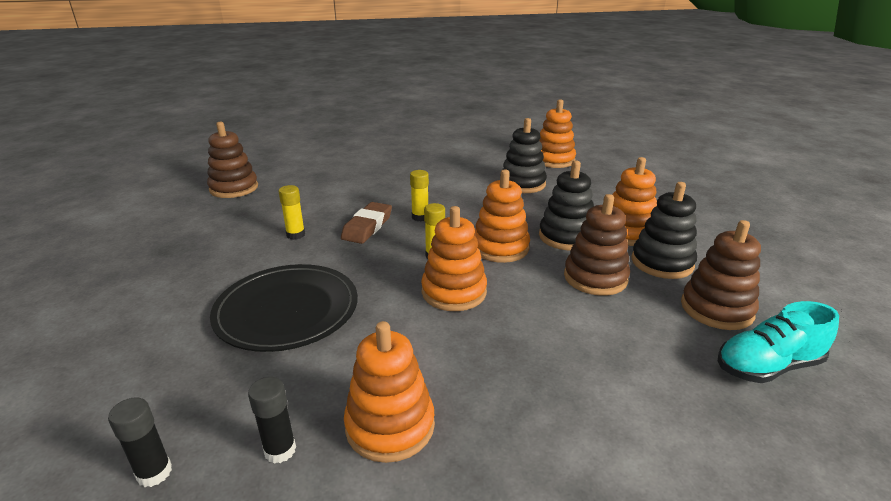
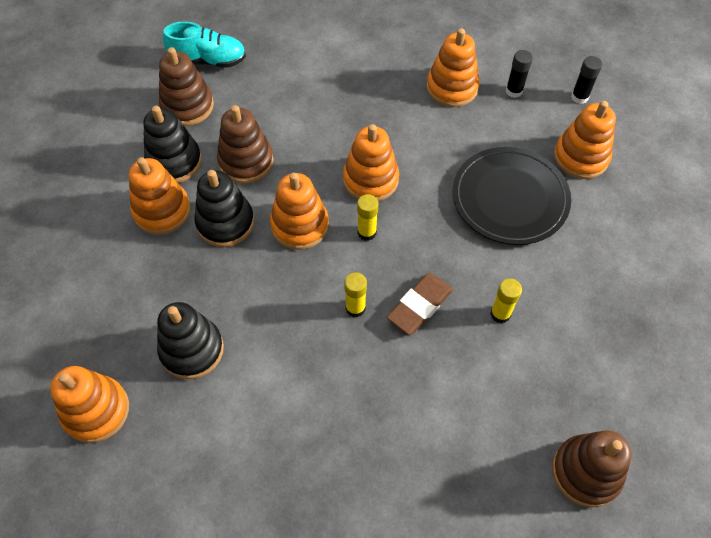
camera: 160 degrees left, 30 degrees up
(181, 375) = (581, 157): none -> orange stacking toy

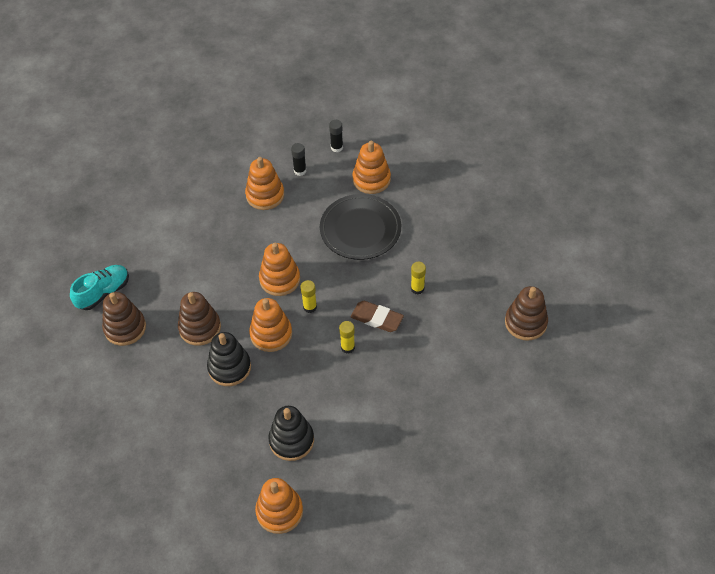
camera: 45 degrees left, 5 degrees down
(162, 211) = (186, 393): orange stacking toy -> none
(174, 162) = (158, 363): black stacking toy -> none
(420, 306) = (377, 318): brown eraser -> brown eraser turned 60 degrees counterclockwise

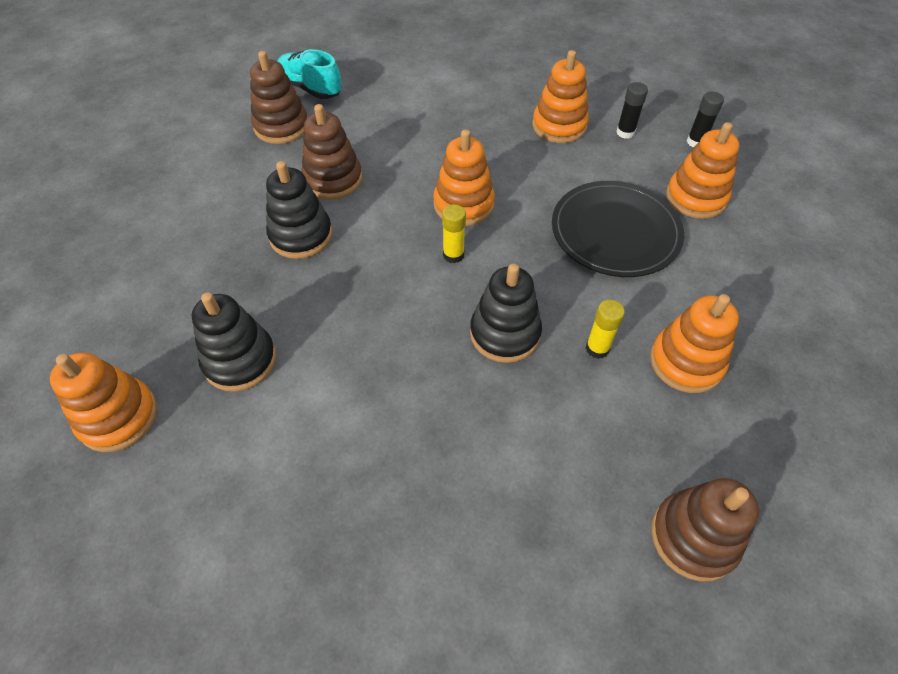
camera: 50 degrees right, 0 degrees up
(103, 292) = (310, 88): turquoise shoe -> turquoise shoe turned 150 degrees counterclockwise
(271, 334) = (381, 243): orange stacking toy -> orange stacking toy (686, 362)
(347, 347) = (431, 330): yellow glue stick -> none
(377, 318) = (505, 333): brown eraser -> black stacking toy

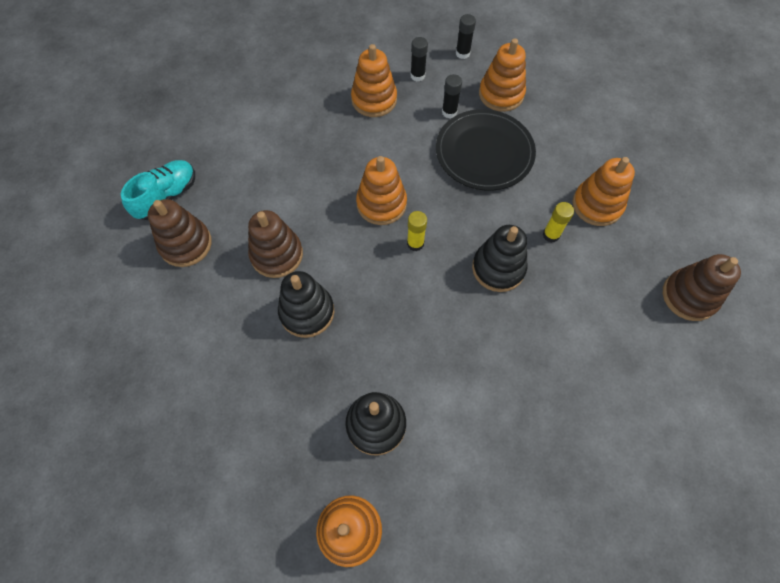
camera: 45 degrees left, 10 degrees up
(310, 88) = (167, 196): turquoise shoe -> turquoise shoe turned 135 degrees clockwise
(620, 178) = (449, 112): none -> black glue stick

